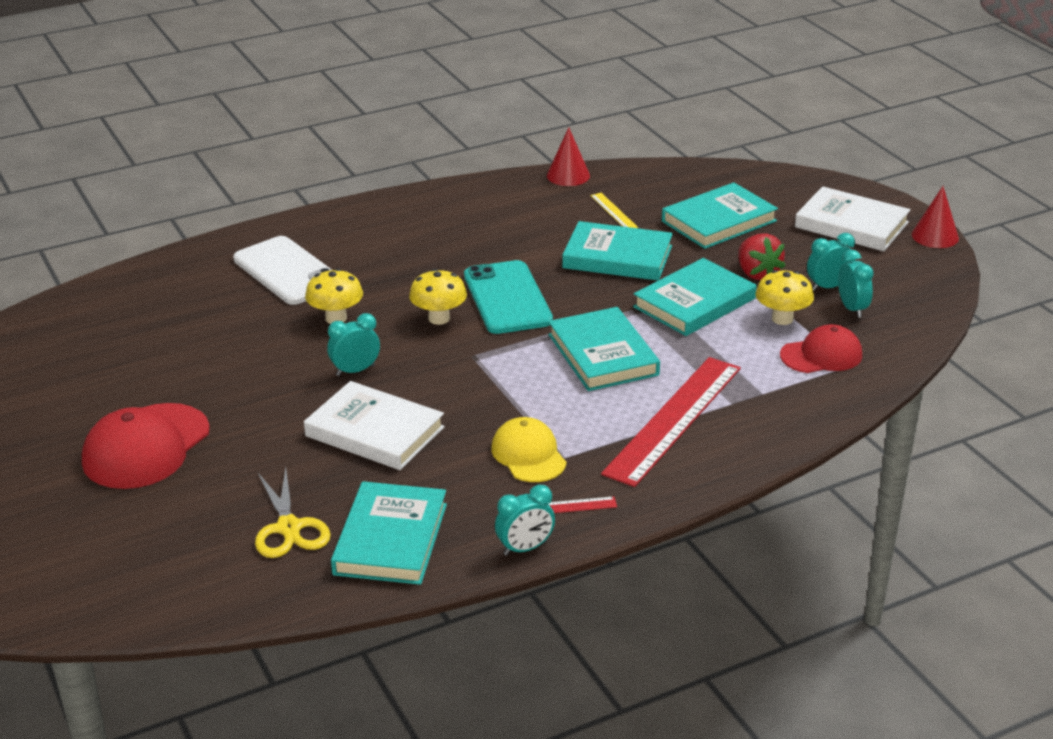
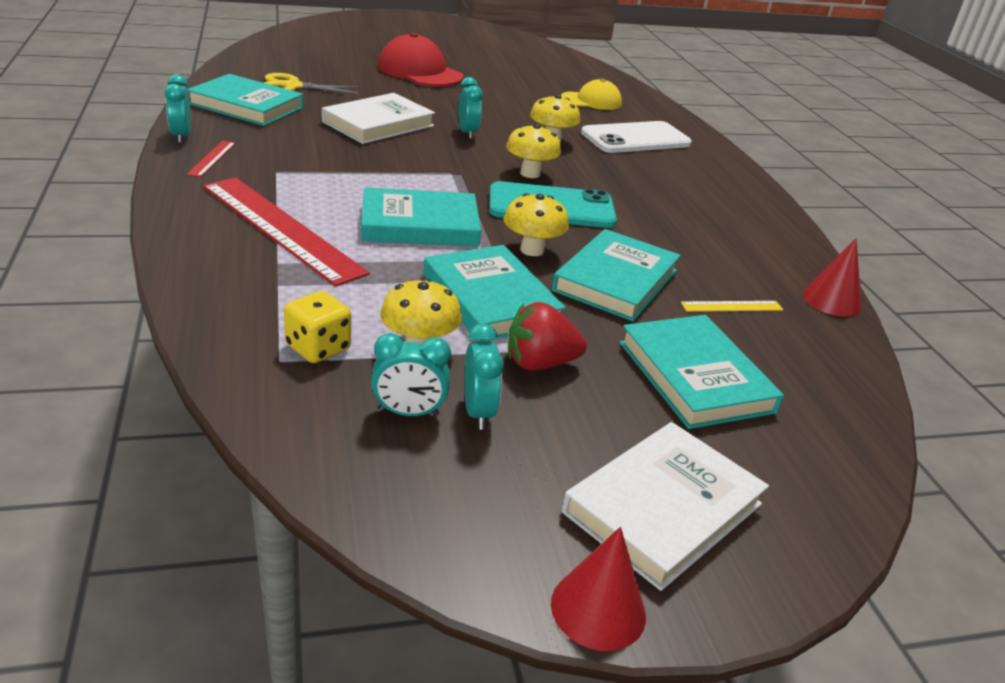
camera: 100 degrees right, 0 degrees up
(528, 455) = (294, 162): yellow cap -> yellow cap (591, 101)
(600, 297) = (532, 250): none -> yellow mushroom
(821, 355) = (318, 348): red cap -> yellow dice

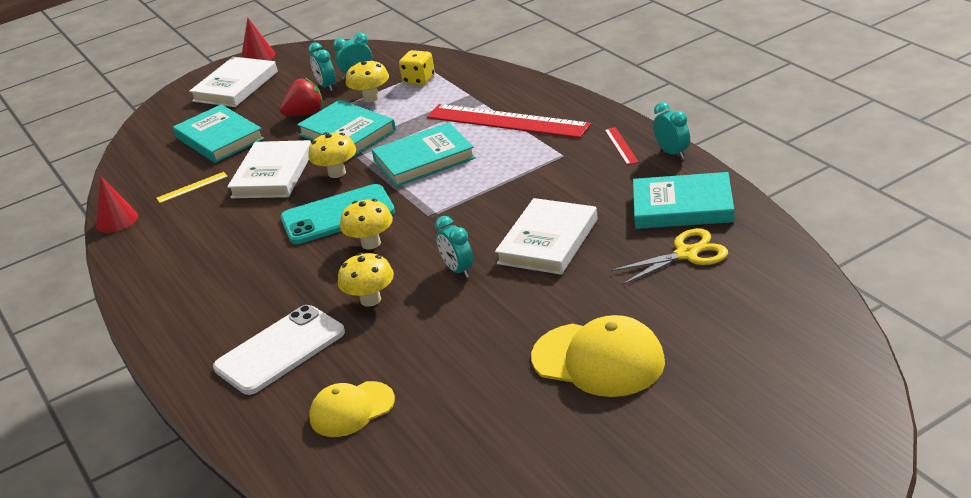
camera: 170 degrees right, 0 degrees up
(420, 72) = (598, 360): red cap -> yellow cap
(615, 280) = (273, 174): turquoise book -> white book

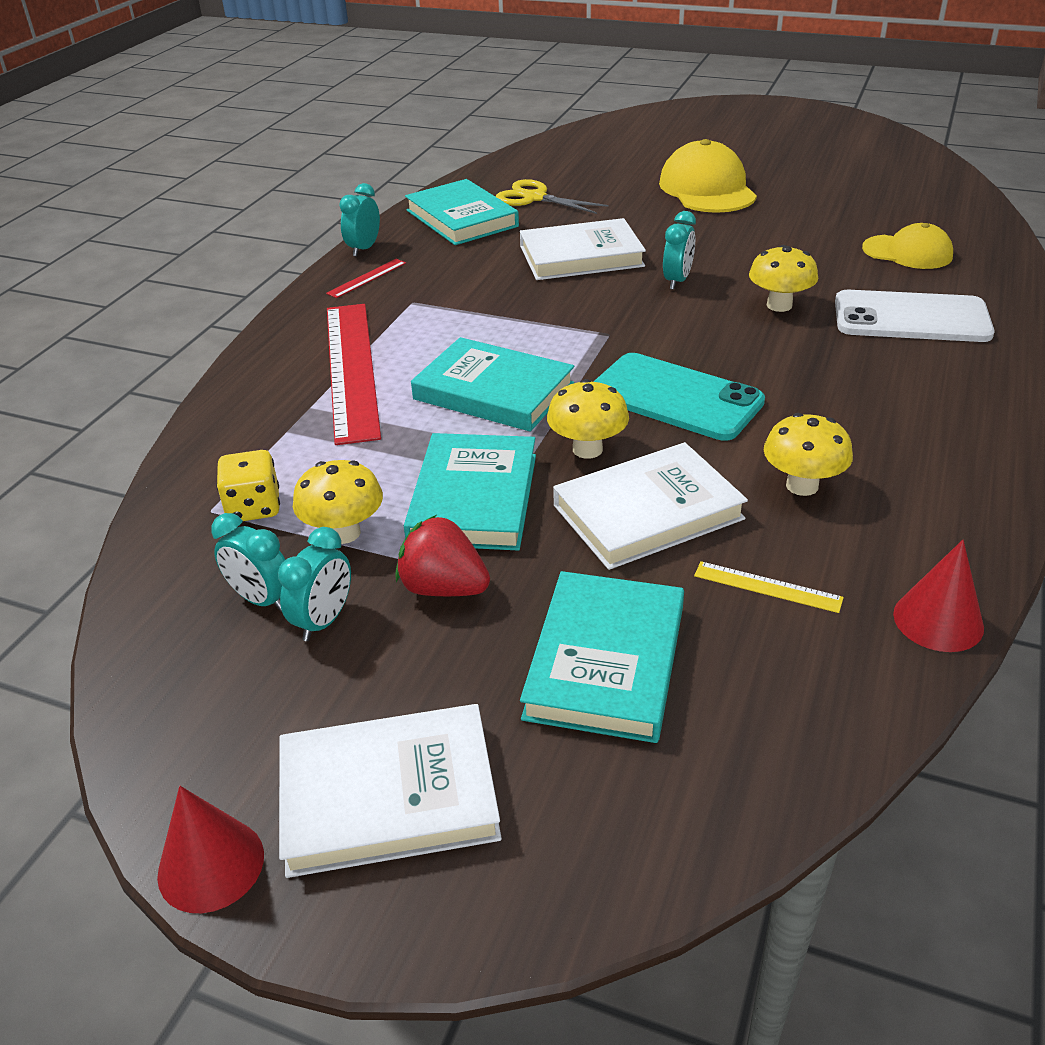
camera: 130 degrees left, 5 degrees up
(371, 243) = (698, 348): yellow mushroom -> yellow mushroom (802, 485)

